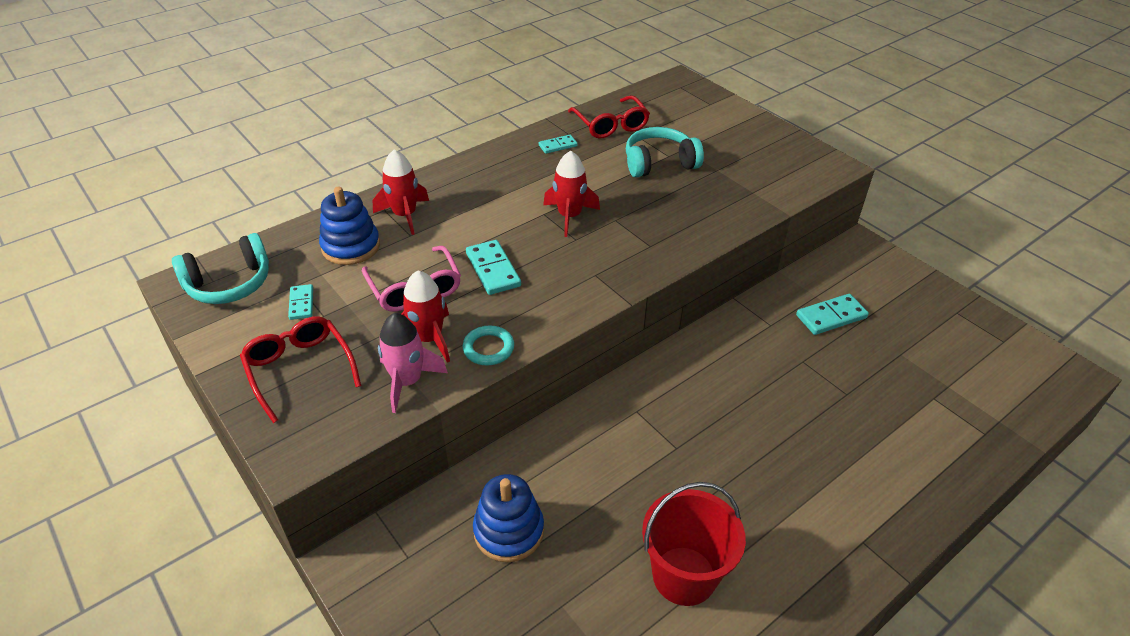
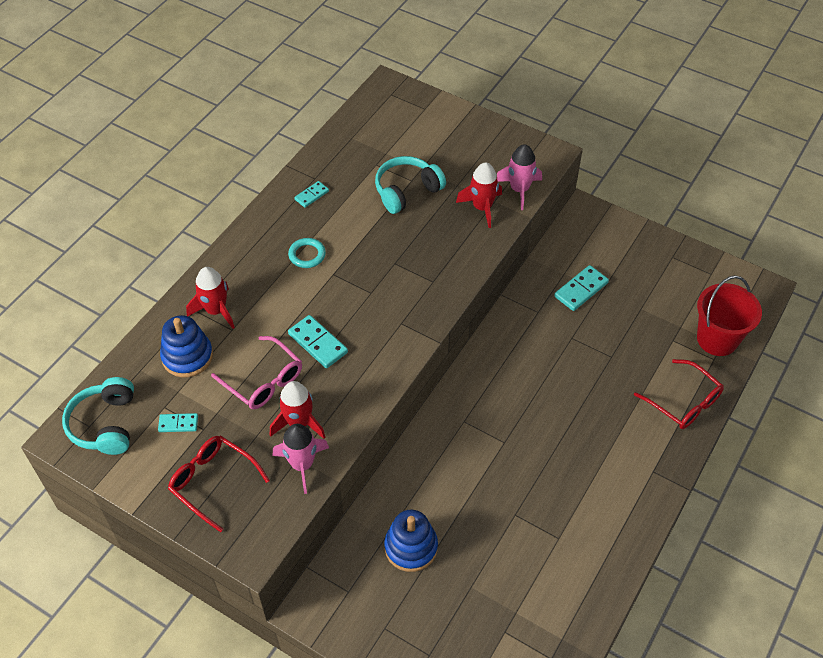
camera: 20 degrees left, 10 degrees up
(229, 283) = (105, 424): turquoise headphones -> turquoise headphones turned 135 degrees clockwise
(301, 303) = (178, 424): turquoise domino -> turquoise domino turned 60 degrees counterclockwise
(488, 348) = (349, 416): turquoise ring -> turquoise ring (307, 255)
(569, 216) = (356, 270): red rocket -> red rocket (482, 207)
(610, 125) = (348, 158): red glasses -> red glasses (684, 402)
(684, 575) = (544, 537): red bucket -> red bucket (717, 339)
(786, 188) = (519, 190): none -> pink rocket

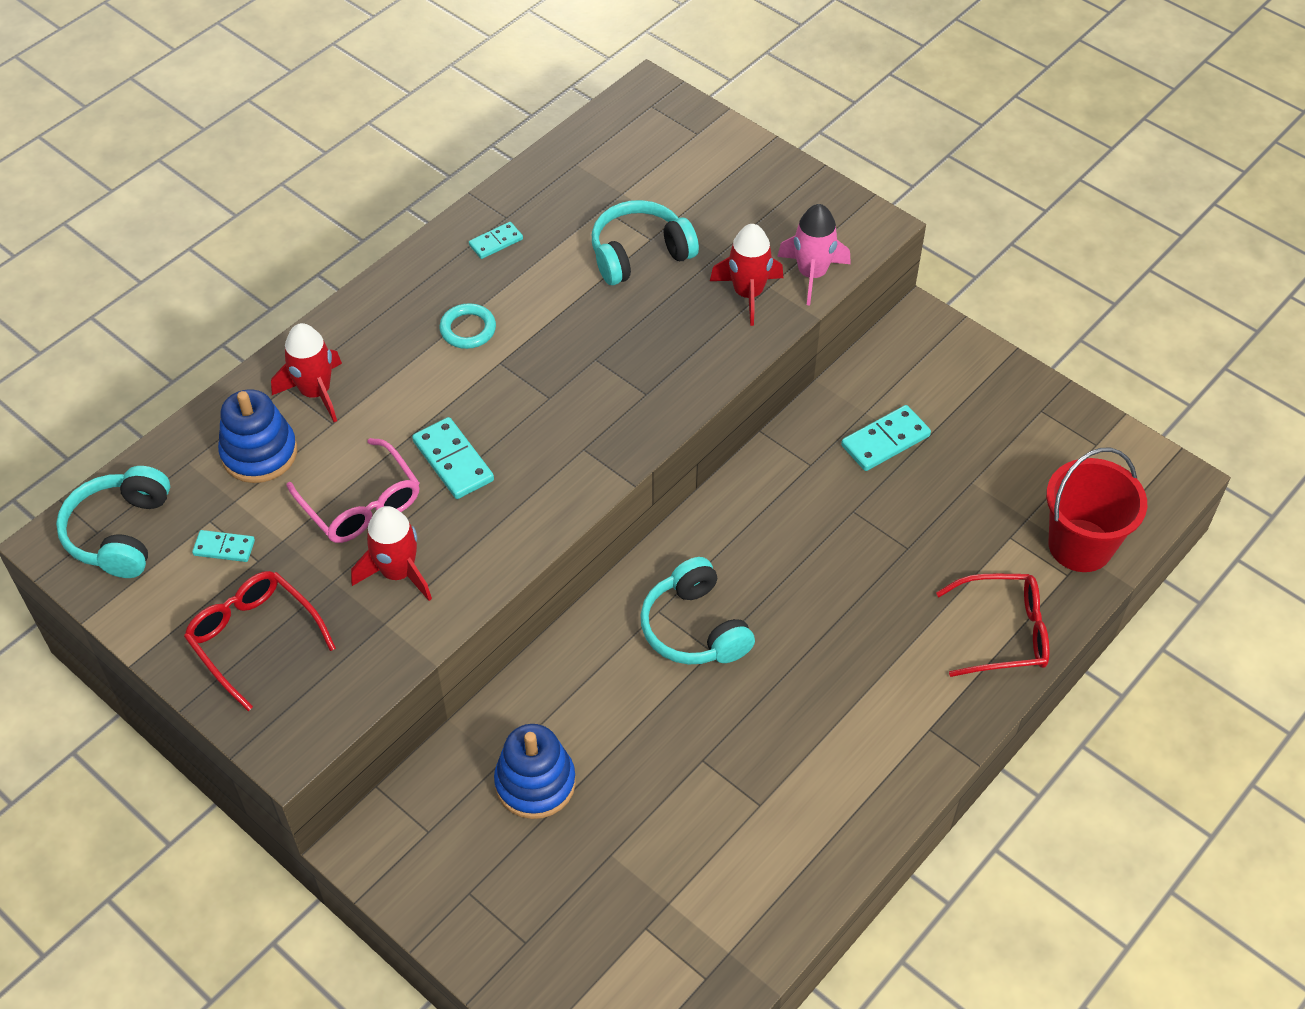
camera: 10 degrees right, 0 degrees up
(302, 464) = (388, 633): pink rocket -> none
(490, 429) = (695, 628): none -> turquoise headphones
(684, 402) = (1003, 633): red glasses -> red glasses turned 60 degrees counterclockwise

